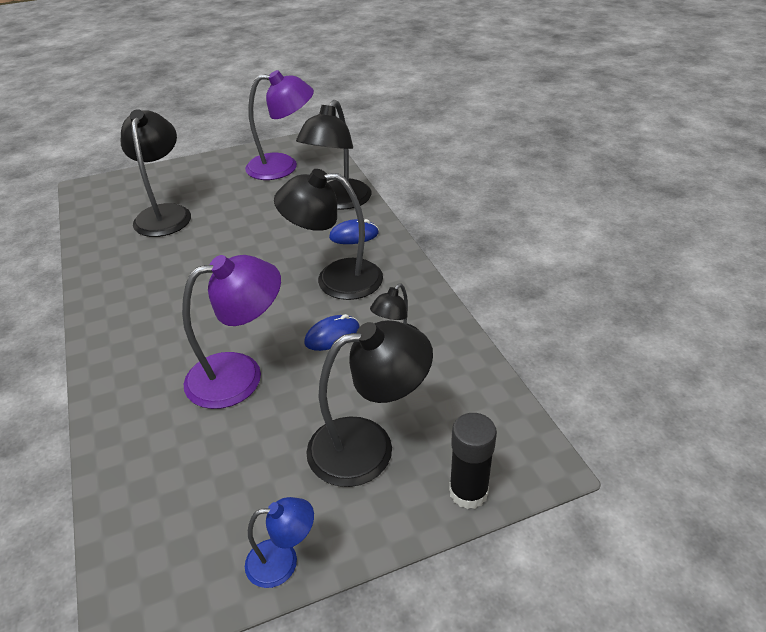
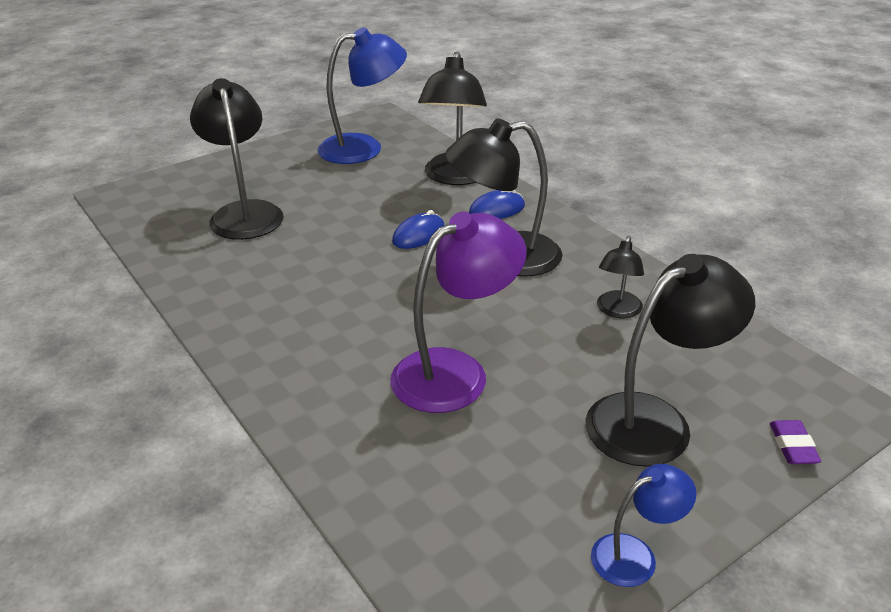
camera: 15 degrees left, 5 degrees down
(283, 167) = (364, 148): purple lamp -> blue lamp
(332, 335) = (539, 315): blue mouse -> blue mouse (418, 235)
(468, 492) = (793, 446): black glue stick -> purple eraser

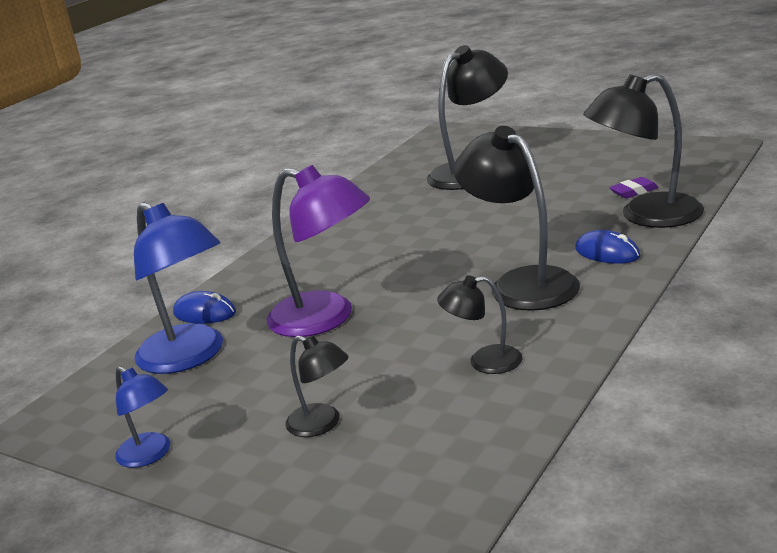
camera: 70 degrees right, 10 degrees down
(364, 148) = (643, 165): blue lamp -> blue lamp (190, 357)
(418, 235) = (516, 238): blue mouse -> blue mouse (204, 313)
(655, 420) = (322, 424): black lamp -> black lamp, size x0.53
(793, 446) = (331, 511): purple eraser -> purple eraser (634, 192)

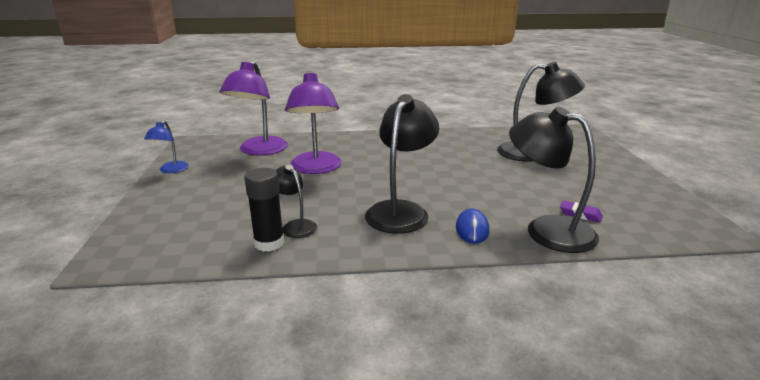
camera: 50 degrees right, 0 degrees up
(190, 357) = (259, 151): blue lamp -> purple lamp
(204, 313) = (302, 141): blue mouse -> none
(322, 424) = (209, 200): black lamp -> none
(511, 388) = (269, 243): none -> black glue stick

